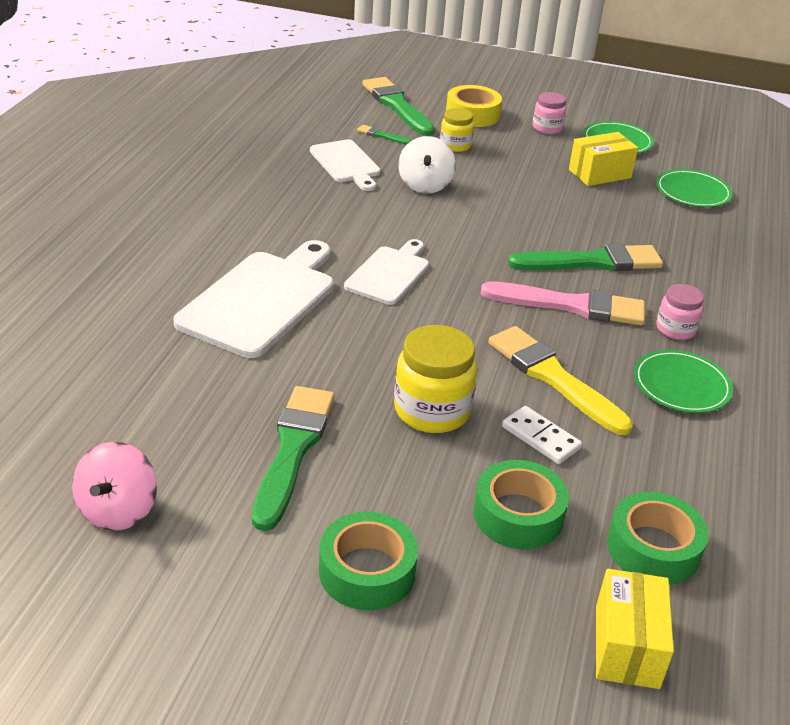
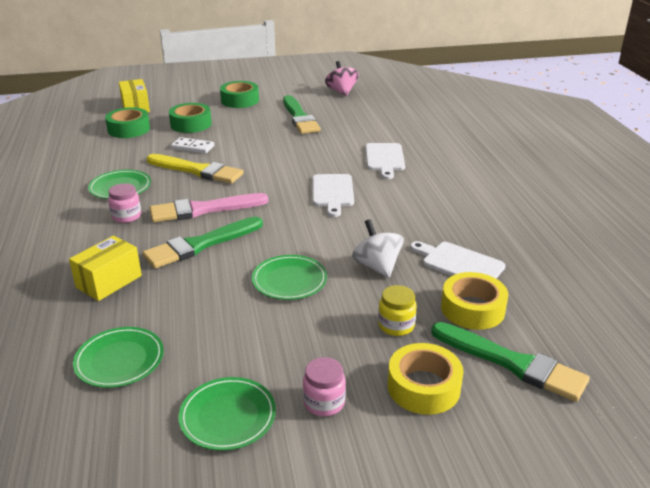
camera: 155 degrees right, 5 degrees down
(261, 300) = (384, 159): white cutting board -> white cutting board, size x0.60
(381, 135) = (472, 309): green brush -> yellow tape
(432, 411) = (251, 143): yellow jar -> none
(518, 200) = (289, 280): none -> green plate
(599, 174) = (229, 346): yellow box -> yellow box (109, 281)

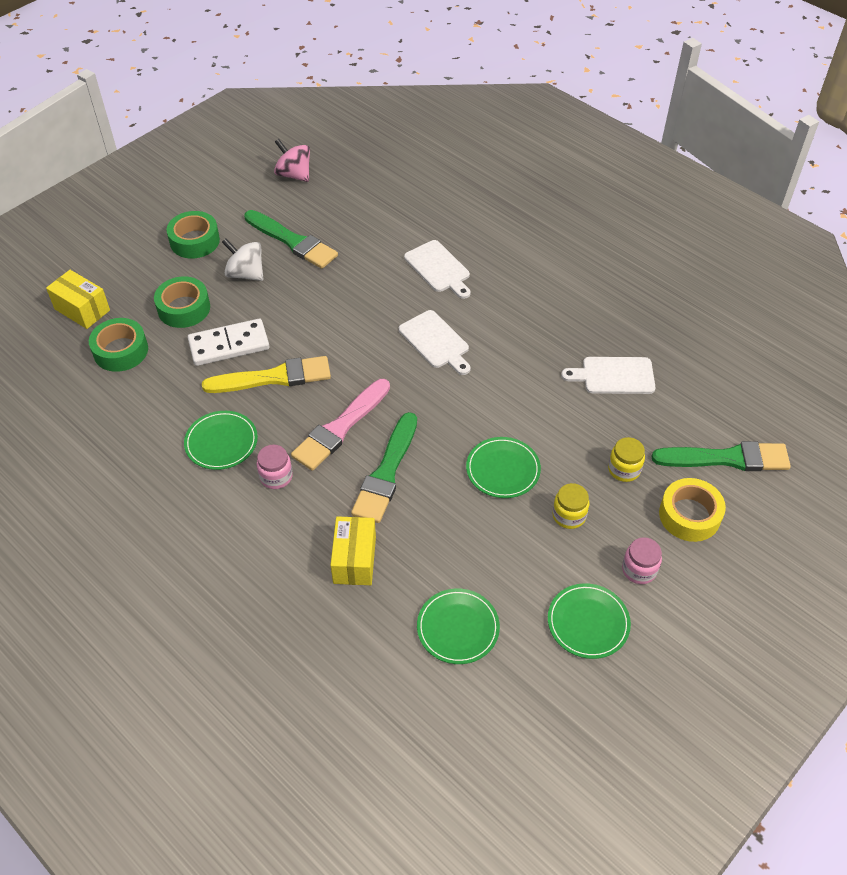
camera: 35 degrees left, 20 degrees up
(193, 147) = (229, 345): white domino -> white domino, size x1.57
(307, 333) = (569, 515): none -> yellow jar
(377, 266) = (556, 415): white spinning top -> white spinning top (245, 274)
(472, 309) = (662, 420): yellow tape -> none

